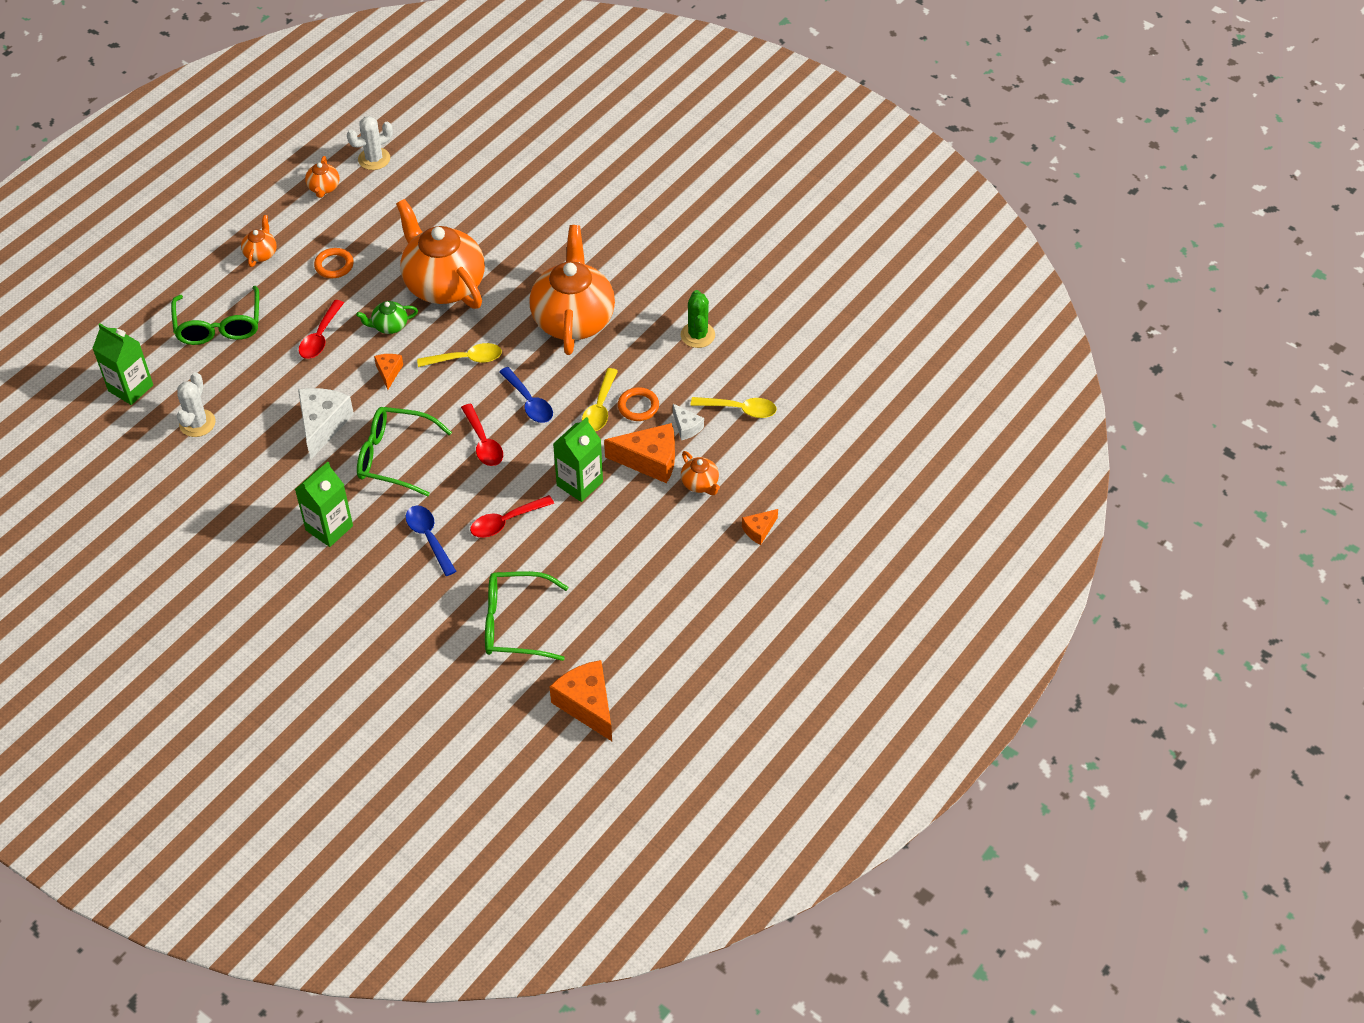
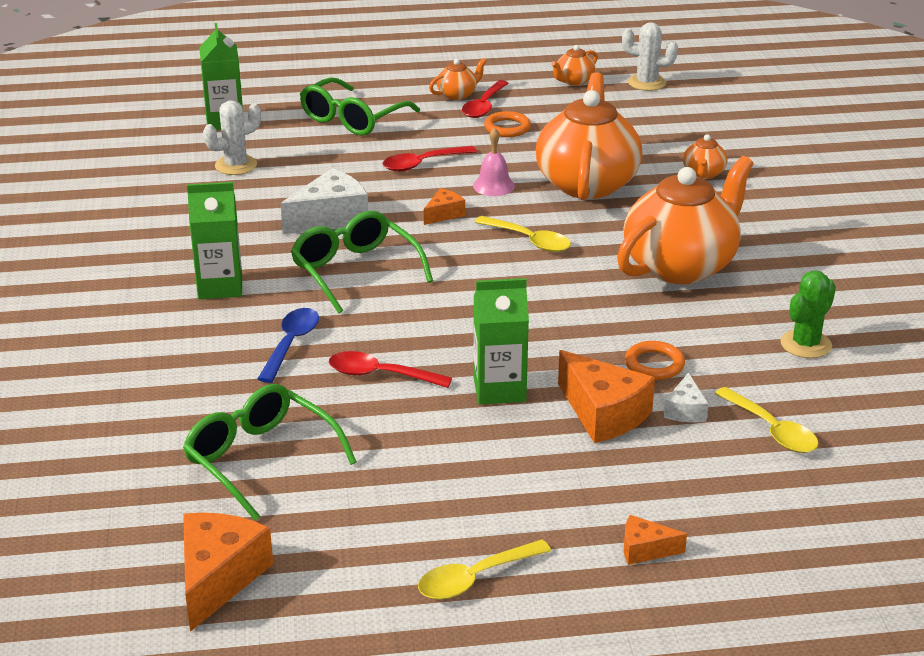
camera: 45 degrees right, 20 degrees down
(389, 326) = (493, 186): green teapot -> pink bell
(483, 442) = (452, 305): red spoon -> red spoon (484, 106)
(529, 402) = (543, 301): blue spoon -> none
(600, 407) = (610, 343): yellow spoon -> yellow spoon (475, 578)
(700, 484) = (632, 466): orange teapot -> orange teapot (703, 174)

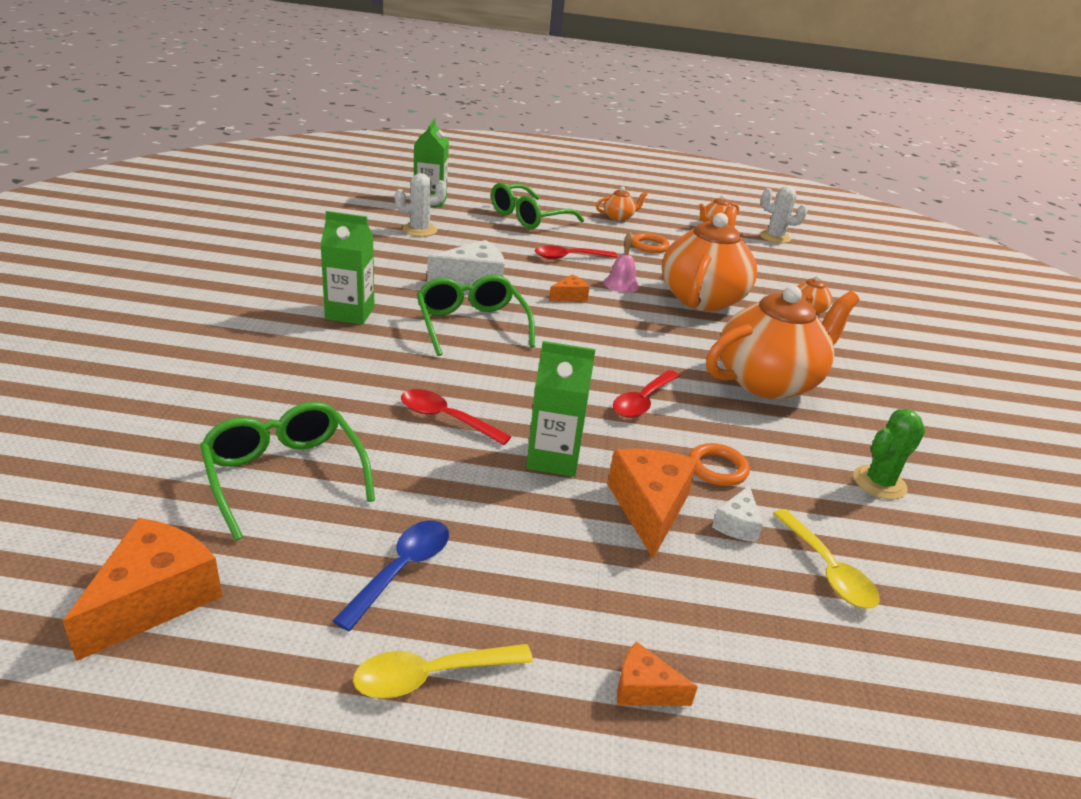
camera: 10 degrees right, 0 degrees up
(291, 344) = (380, 373): blue spoon -> blue spoon (402, 570)
(484, 106) = (636, 228): red spoon -> red spoon (642, 401)
(529, 241) = (635, 332): yellow spoon -> none
(603, 414) = (649, 508): orange cheese -> orange cheese turned 150 degrees counterclockwise

